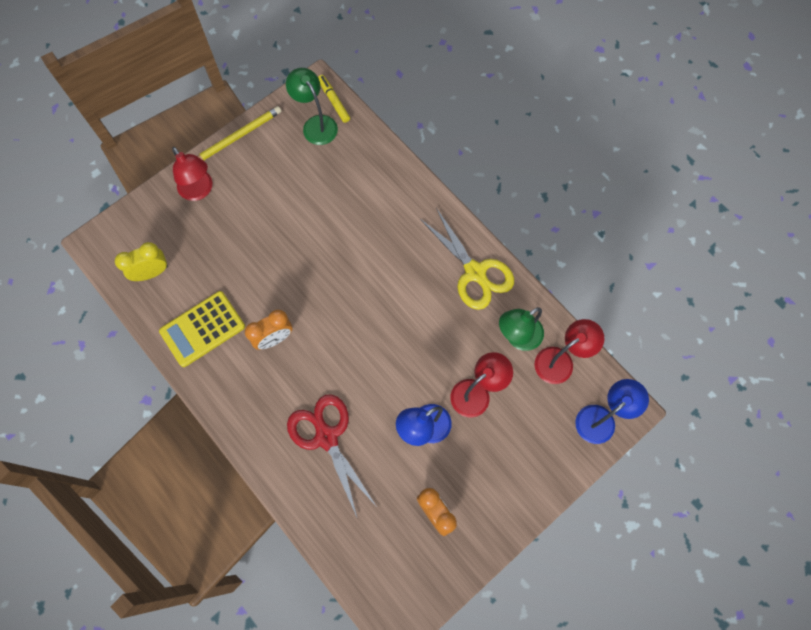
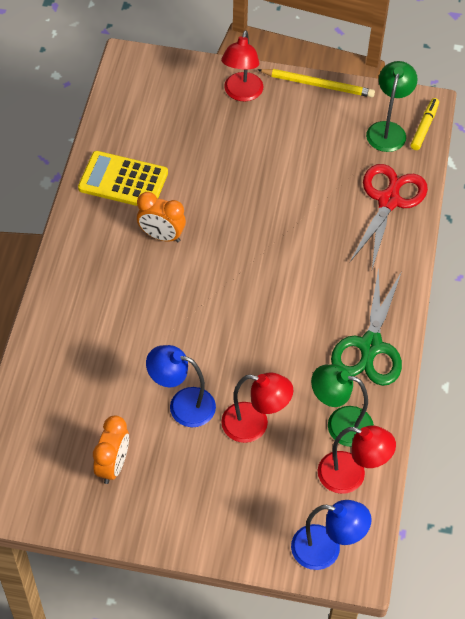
camera: 50 degrees right, 15 degrees down
(151, 272) = (139, 113): yellow clock -> none
(326, 437) = (109, 334): red scissors -> red scissors (388, 201)
(475, 272) = (370, 346): yellow scissors -> green scissors

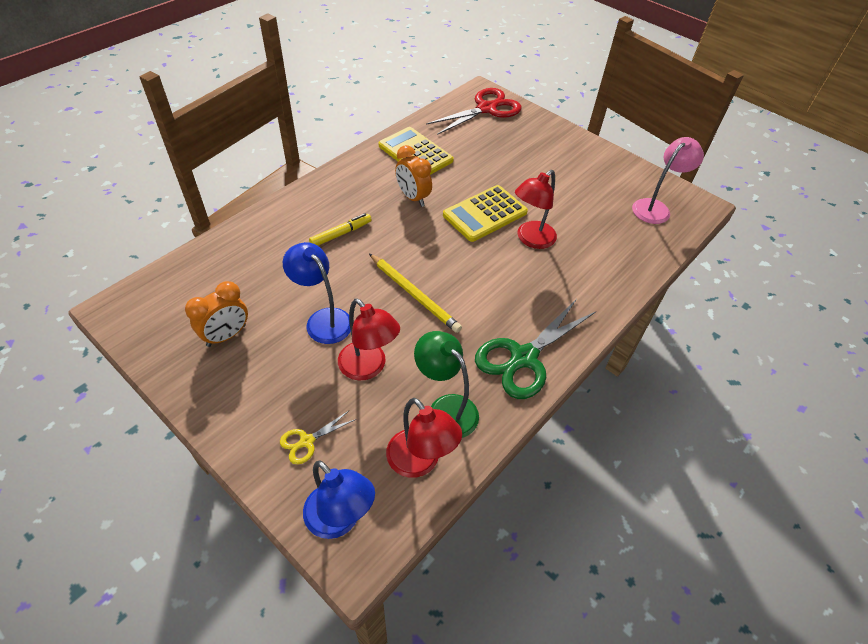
camera: 30 degrees right, 5 degrees down
(241, 93) = (549, 139): red lamp -> red lamp (531, 239)
(241, 219) = (485, 214): none -> yellow calculator
(255, 510) = (307, 441): none -> yellow scissors
(318, 85) = (615, 157): yellow pencil -> yellow pencil (414, 294)
(388, 130) = (655, 207): green lamp -> pink lamp
(388, 201) = (621, 255): red scissors -> red scissors (486, 109)
(424, 127) = (690, 219): yellow marker -> yellow marker (341, 234)

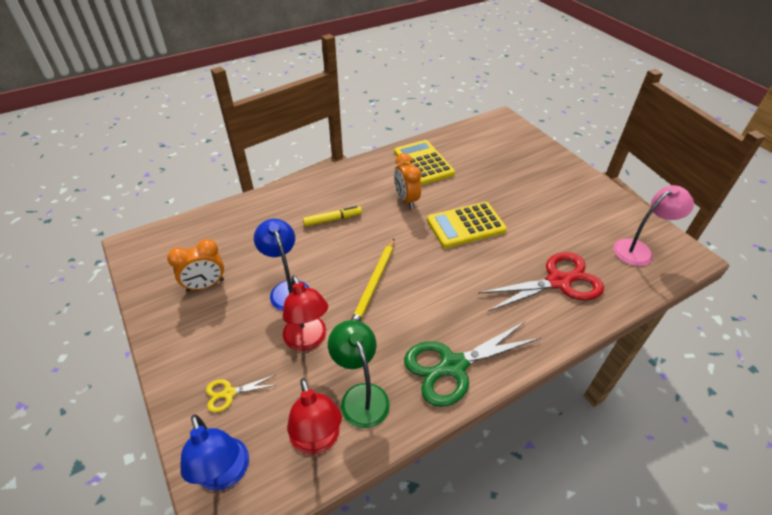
camera: 20 degrees right, 5 degrees down
(414, 294) = (374, 284): yellow pencil -> yellow pencil turned 45 degrees clockwise
(486, 109) = (502, 135): red scissors -> red scissors (558, 282)
(531, 239) = (501, 256): red lamp -> none

